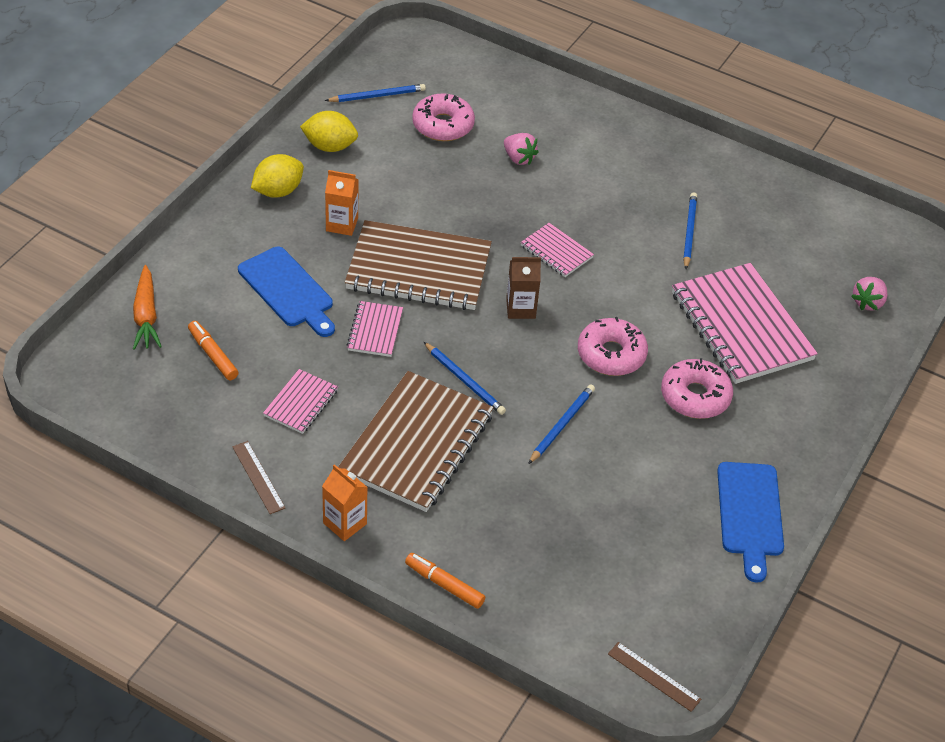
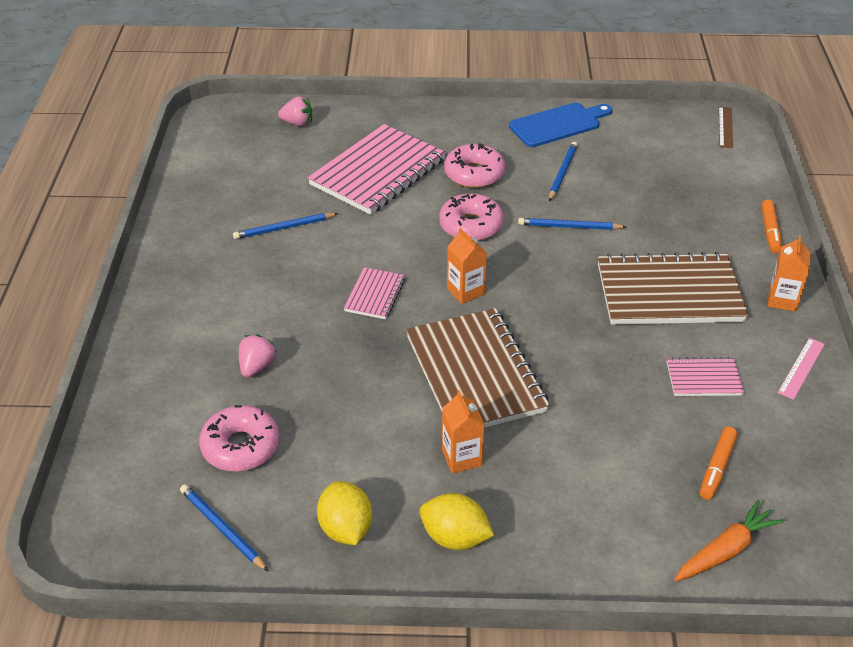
camera: 115 degrees left, 5 degrees down
(258, 477) = (801, 368): brown ruler -> pink ruler
(288, 290) = (587, 454): blue cutting board -> none
(375, 330) = (577, 369): pink notebook -> none
(464, 380) = (578, 293): blue pencil -> blue pencil (562, 173)
(520, 308) = (465, 291): brown carton -> orange carton

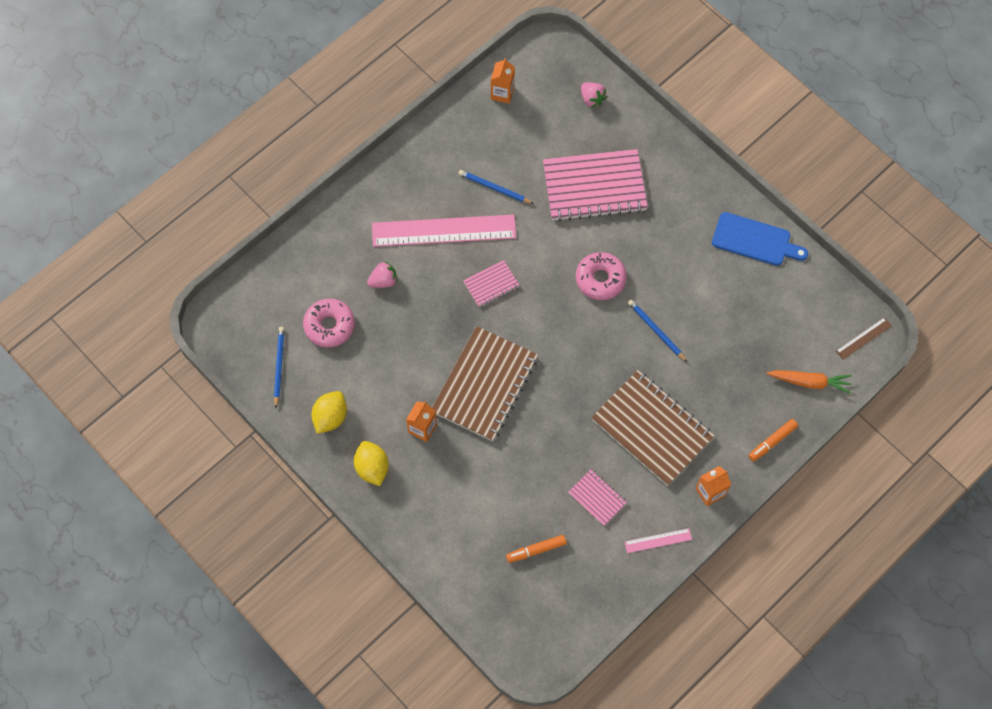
camera: 45 degrees right, 25 degrees up
(272, 287) = (444, 230): none -> pink ruler
(465, 291) = (542, 325): orange carton -> orange carton (502, 93)
(474, 174) = (650, 238): pink donut -> none
(562, 173) = (705, 284): blue pencil -> none
(725, 550) = (483, 591): orange carrot -> orange carrot (809, 382)

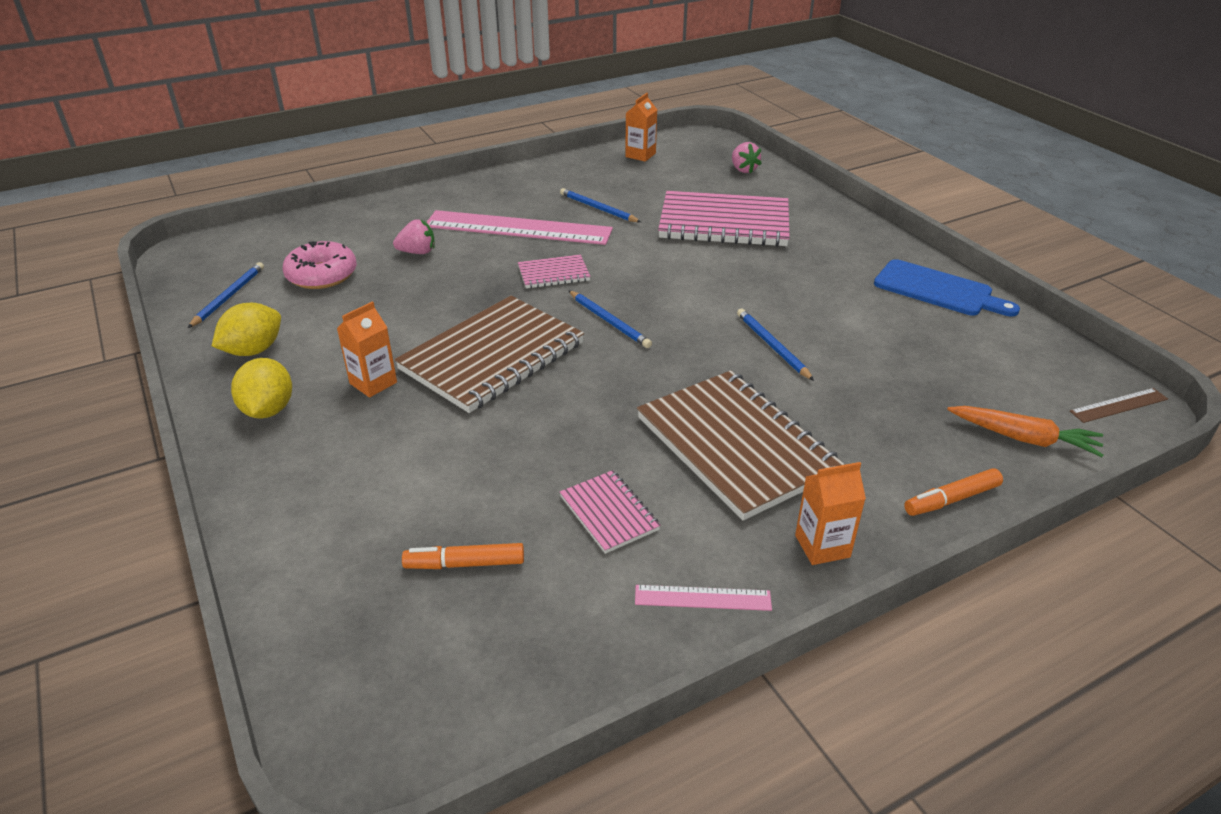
camera: 15 degrees right, 30 degrees down
(546, 330) = (609, 321): none -> blue pencil
(600, 279) = (705, 290): pink donut -> none

